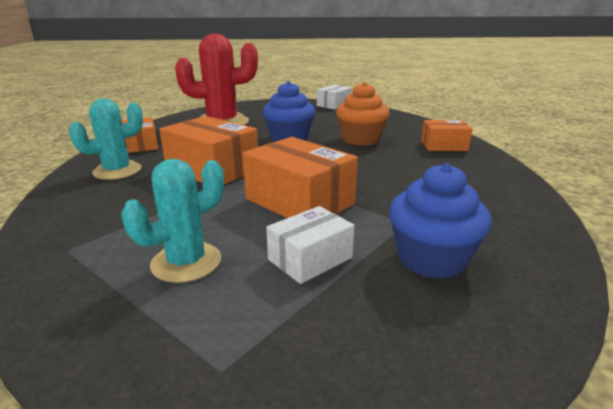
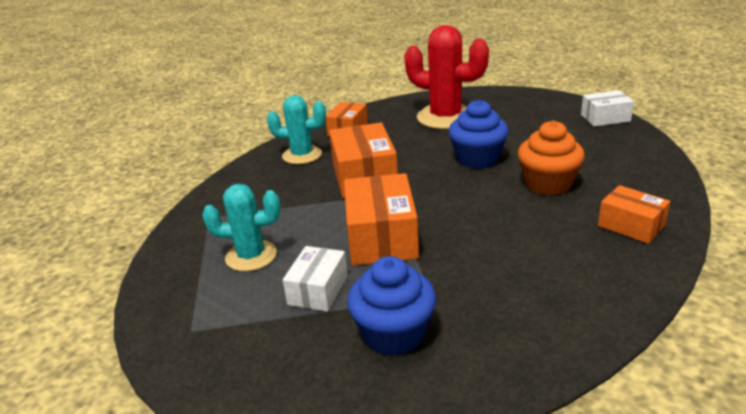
camera: 45 degrees right, 5 degrees up
(310, 259) = (318, 290): white box -> white box turned 75 degrees counterclockwise

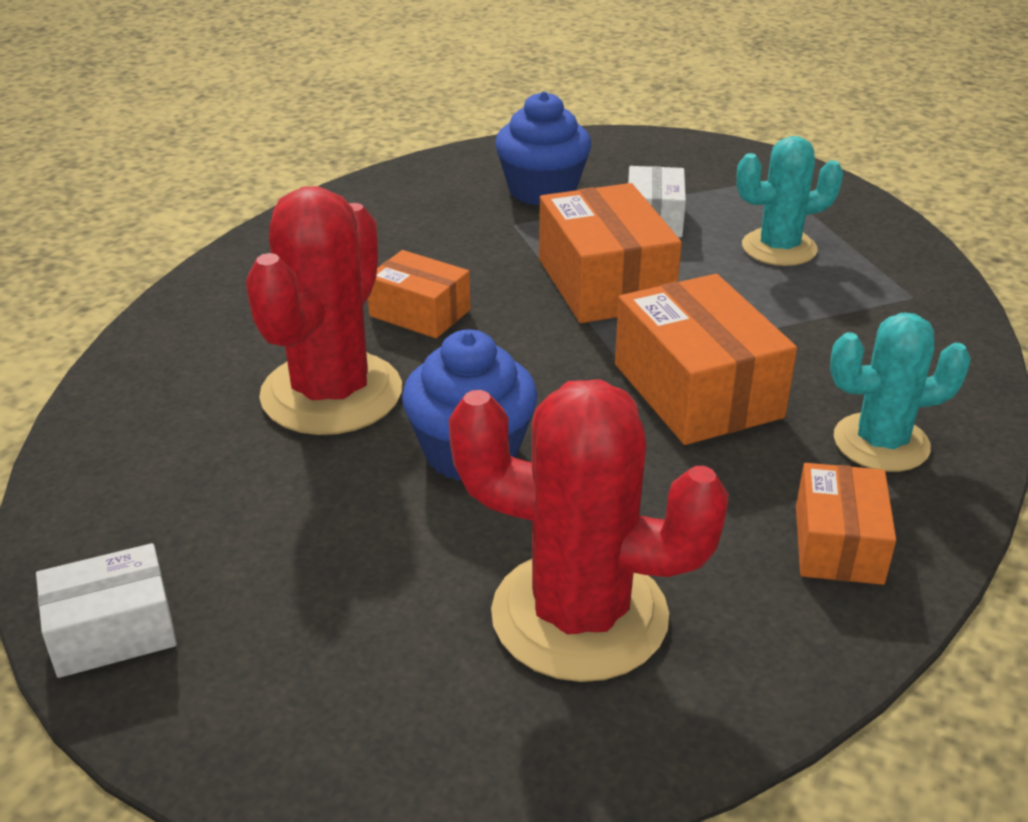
camera: 165 degrees right, 5 degrees up
(548, 184) = (331, 393): orange cupcake -> red cactus
(631, 226) = (221, 322): orange box -> orange box (420, 313)

